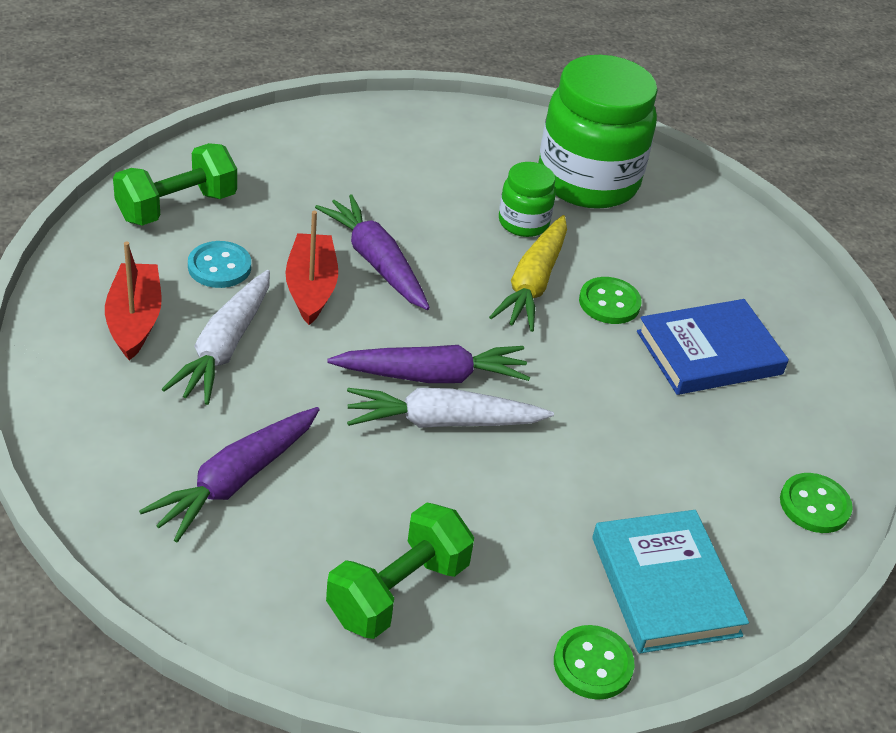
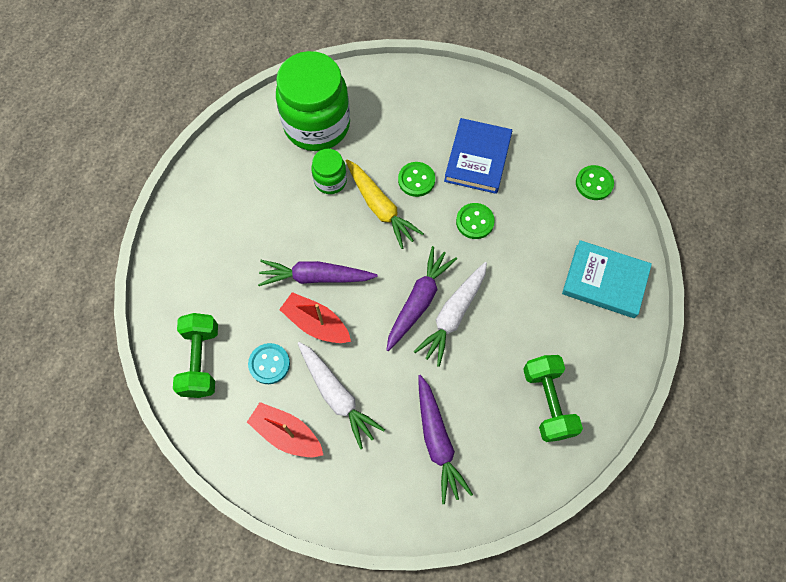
camera: 50 degrees left, 25 degrees up
(593, 664) = (630, 341): green button -> green button (475, 222)

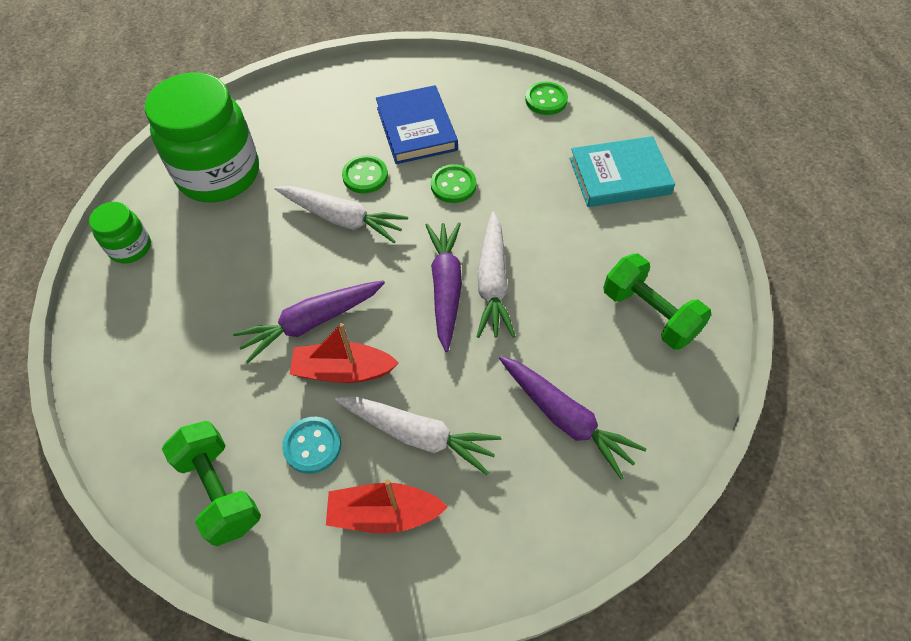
camera: 30 degrees left, 10 degrees down
(330, 181) = (268, 219): green jar -> green jar (130, 248)
(380, 207) = (342, 219): yellow carrot -> white carrot

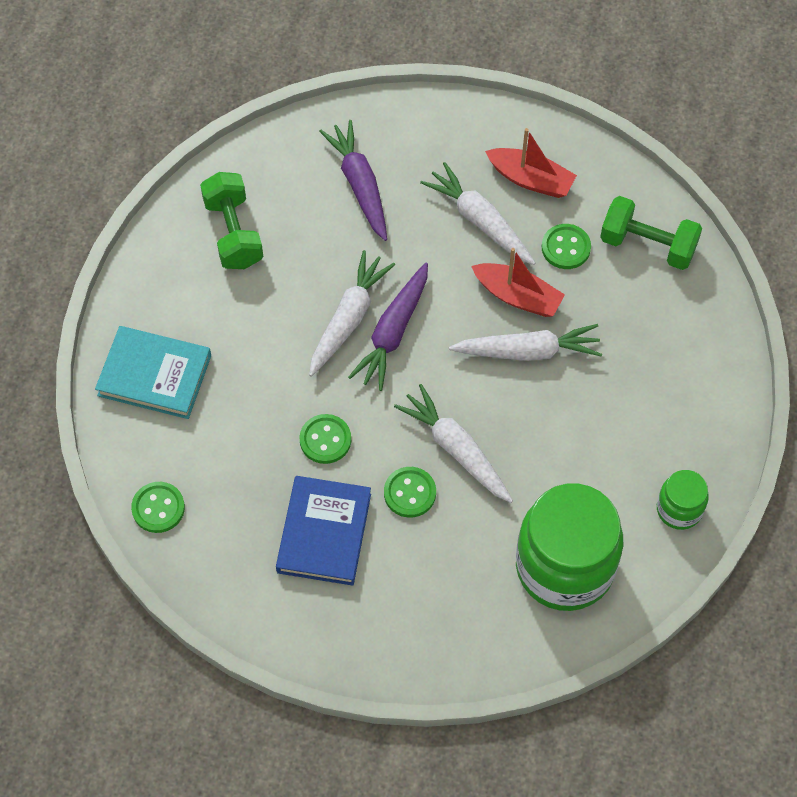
camera: 155 degrees left, 5 degrees up
(220, 490) = (647, 245): green dumbbell -> green dumbbell turned 60 degrees counterclockwise
(312, 322) = (528, 351): purple carrot -> white carrot
(312, 446) = (566, 248): turquoise button -> green button

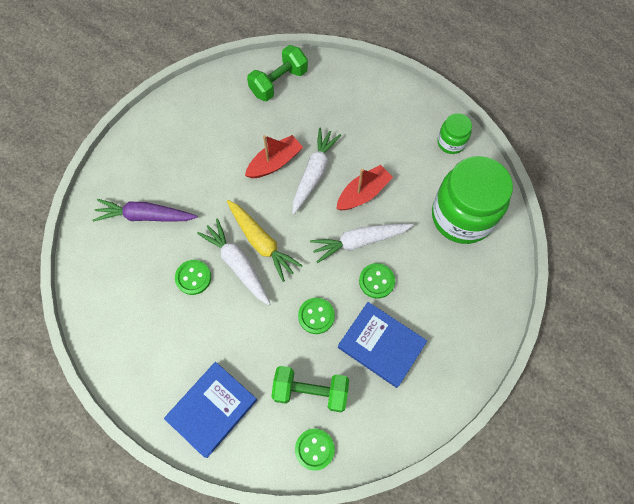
camera: 65 degrees left, 5 degrees up
(154, 375) = (212, 409): turquoise book -> blue book
(233, 233) = (133, 309): green dumbbell -> green dumbbell (310, 391)
(393, 332) = (261, 242): purple carrot -> yellow carrot
(480, 221) = (212, 160): white carrot -> none
(530, 179) = (200, 121): red boat -> red boat (363, 193)
(566, 248) = (257, 123): green button -> green button (193, 277)

